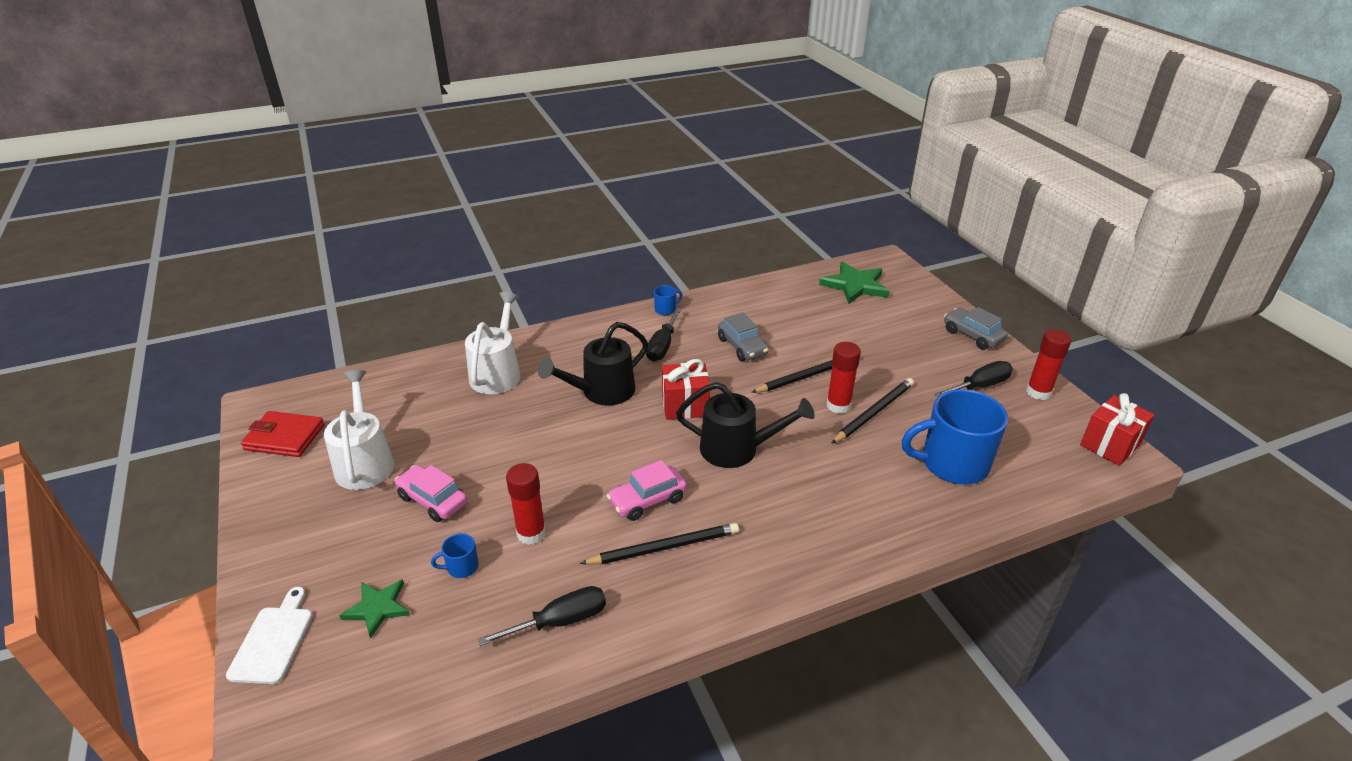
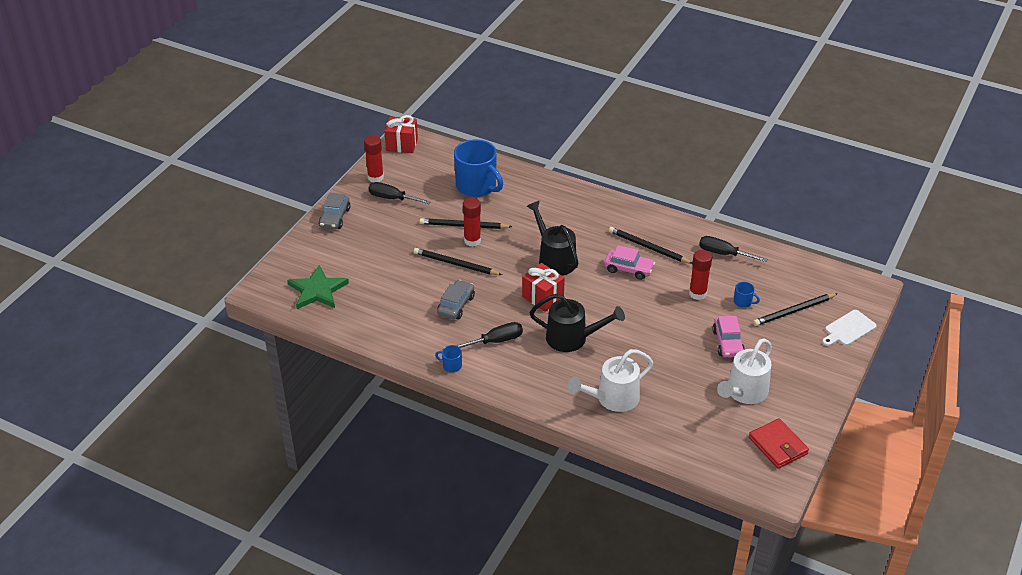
camera: 130 degrees left, 5 degrees up
(377, 608) = (794, 311): green star -> black pencil

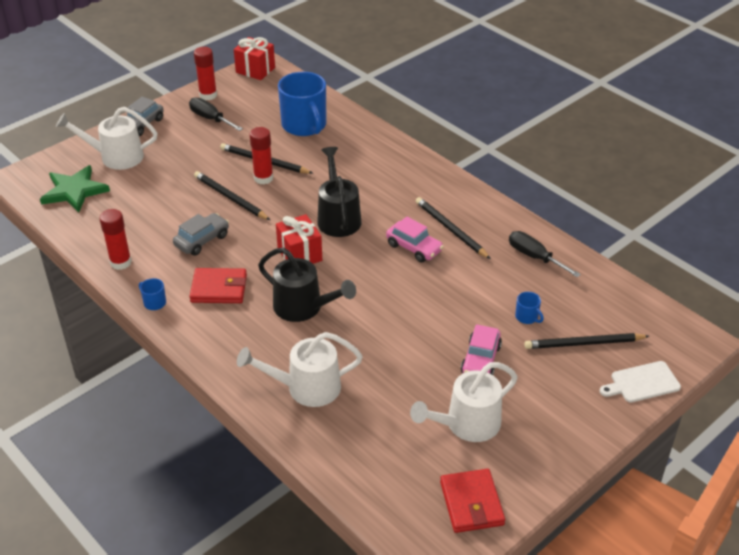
camera: 20 degrees right, 0 degrees up
(332, 252) = (115, 157): none -> white watering can
(496, 341) = (219, 289): black screwdriver -> red wallet
(697, 293) = (478, 294): red glue stick -> red glue stick (120, 262)

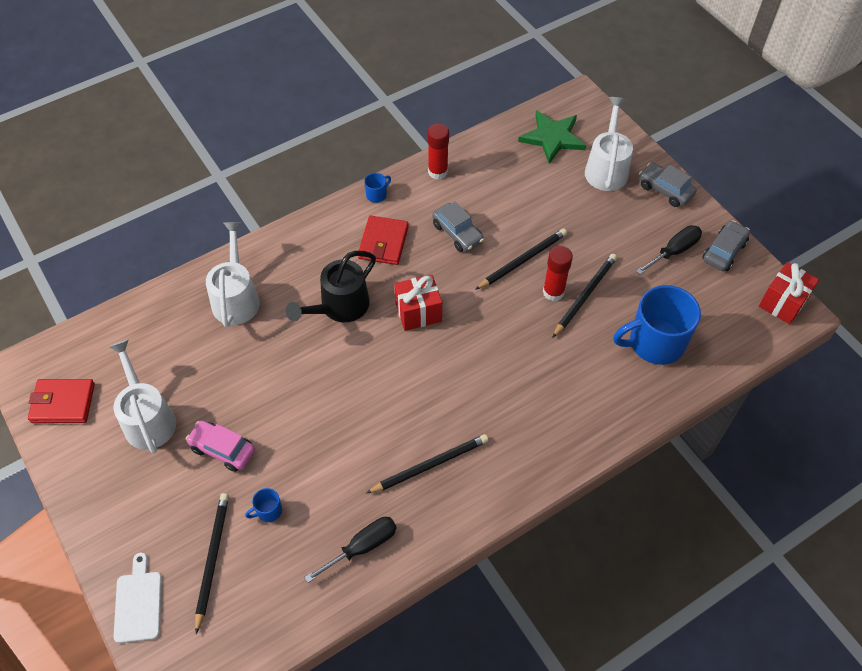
camera: 100 degrees right, 15 degrees up
(208, 95) = (724, 251): red glue stick -> grey car
(338, 217) = (473, 354): black watering can -> none
(414, 248) = (406, 420): pink car -> none

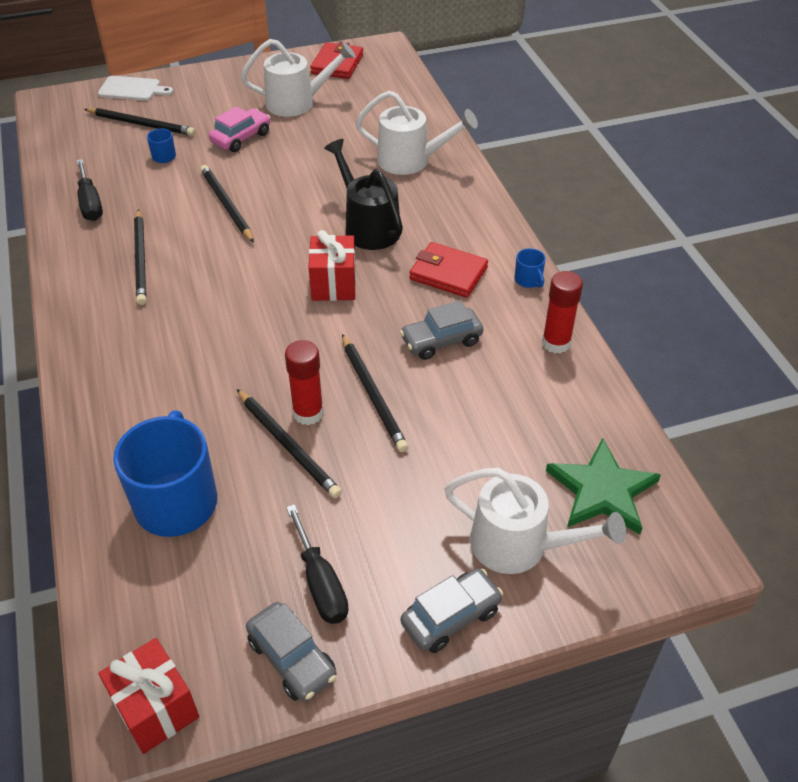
camera: 105 degrees right, 10 degrees down
(337, 423) = (227, 205): none -> black pencil

